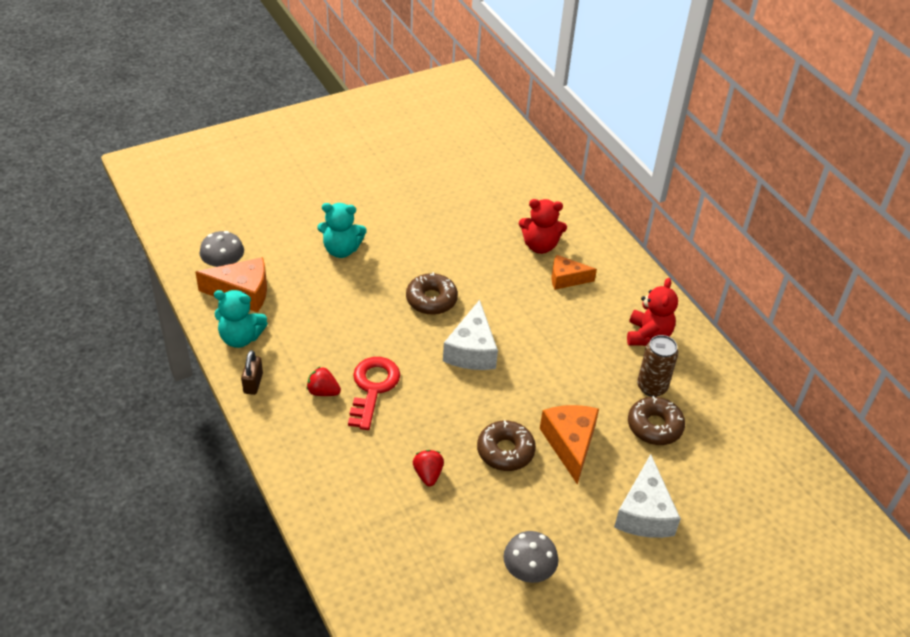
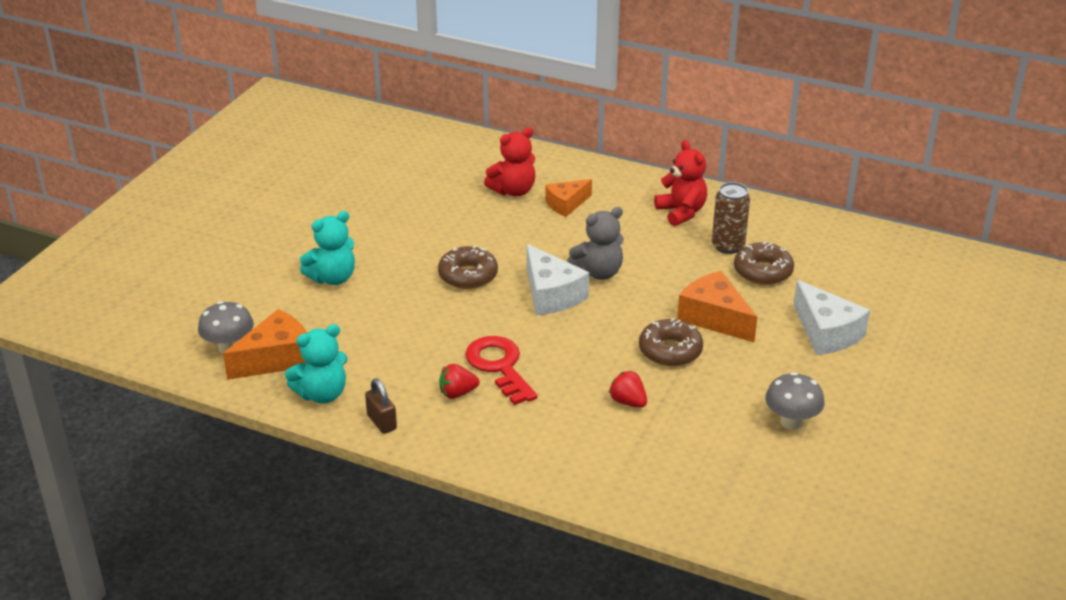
camera: 35 degrees left, 10 degrees down
(526, 352) = (598, 273): none -> grey teddy bear

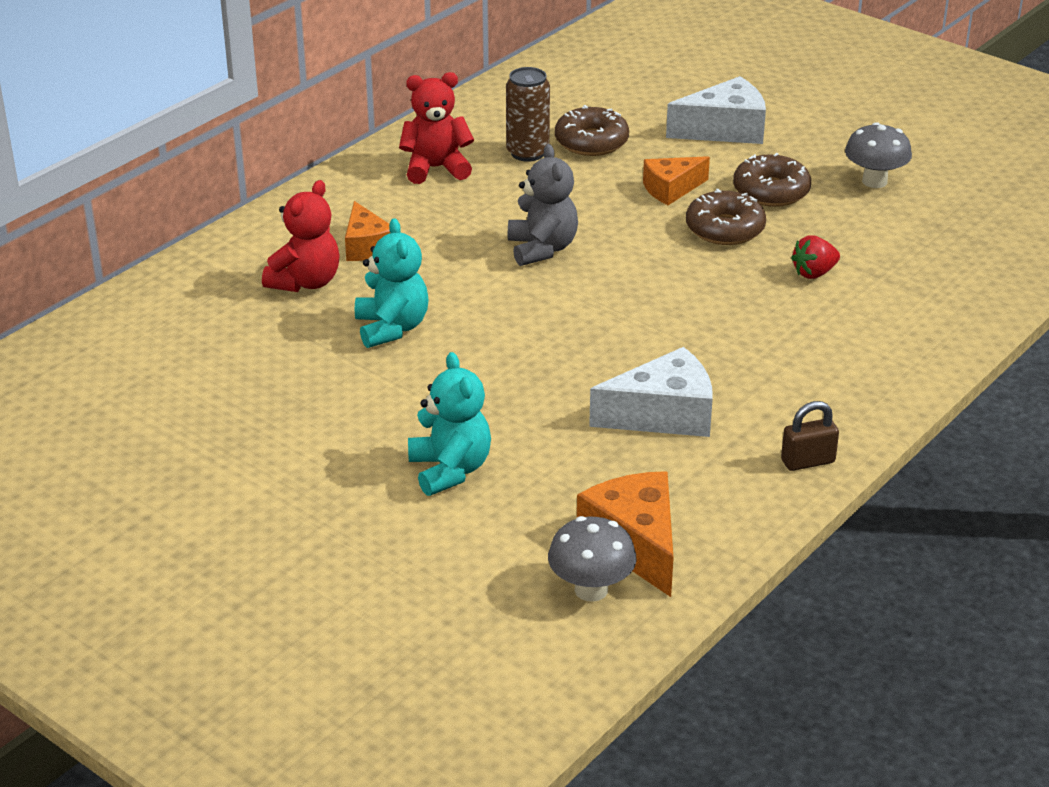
camera: 75 degrees left, 0 degrees up
(322, 394) = (732, 507): turquoise teddy bear -> turquoise teddy bear (391, 328)
(457, 393) = (763, 392): red strawberry -> none
(468, 275) = (500, 349): brown donut -> brown donut (771, 191)
(499, 366) = (717, 352): red key -> none
(513, 191) = (305, 282): red teddy bear -> red teddy bear turned 45 degrees clockwise
(551, 295) = (575, 291): white cheese -> white cheese (663, 415)
(714, 318) = (671, 189): orange cheese -> orange cheese, size x0.66

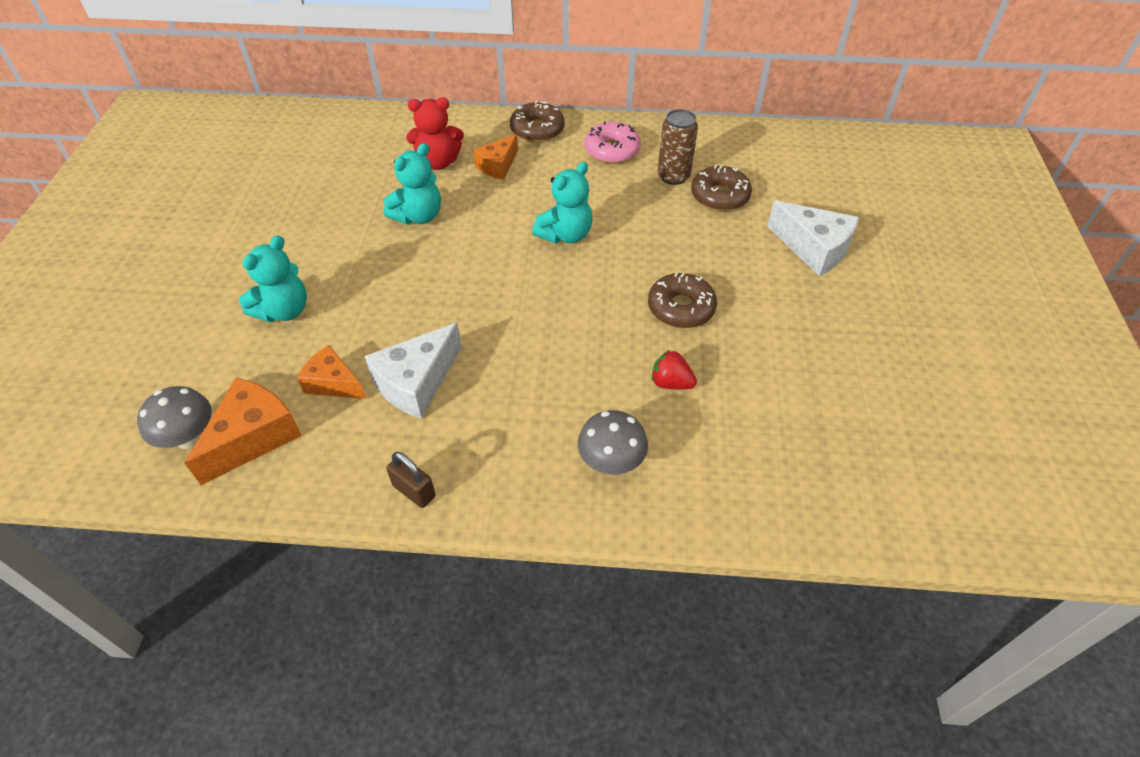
camera: 55 degrees right, 15 degrees up
(436, 168) = (612, 150): red teddy bear -> pink donut
(542, 249) = (565, 235): grey teddy bear -> turquoise teddy bear
(663, 415) = (416, 383): white cheese -> white cheese turned 90 degrees clockwise
(671, 189) = (703, 258): orange cheese -> orange cheese (333, 383)
(771, 191) = (758, 309): brown donut -> brown donut (537, 130)
(874, 181) = (841, 361): grey mushroom -> grey mushroom (611, 462)

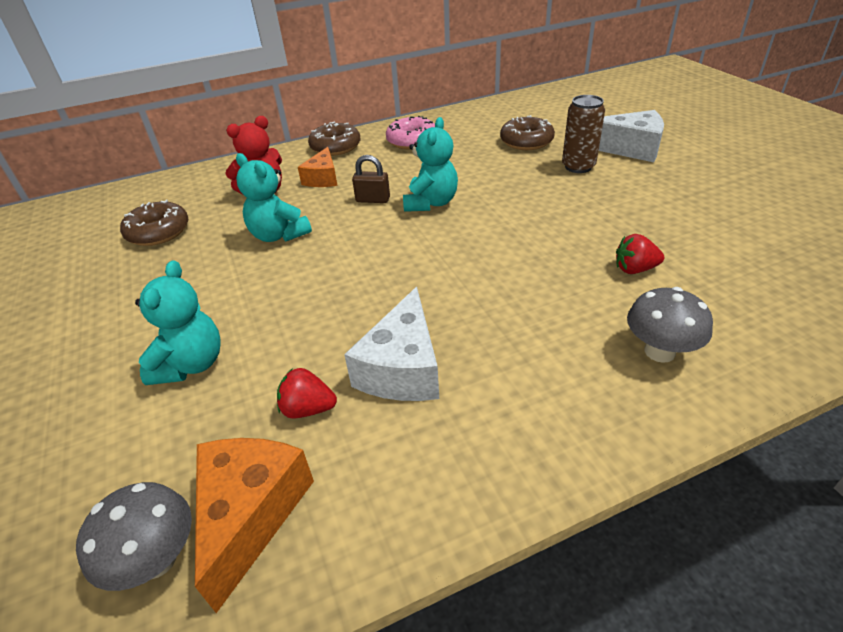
camera: 25 degrees left, 10 degrees down
(333, 383) = (308, 409): orange cheese -> red strawberry
(414, 491) = (500, 474): brown padlock -> brown padlock (373, 200)
(418, 216) = (279, 235): turquoise teddy bear -> turquoise teddy bear turned 120 degrees clockwise
(673, 176) = (478, 141): brown can -> brown can (578, 167)
(681, 308) = (580, 216): brown donut -> brown donut (158, 232)

